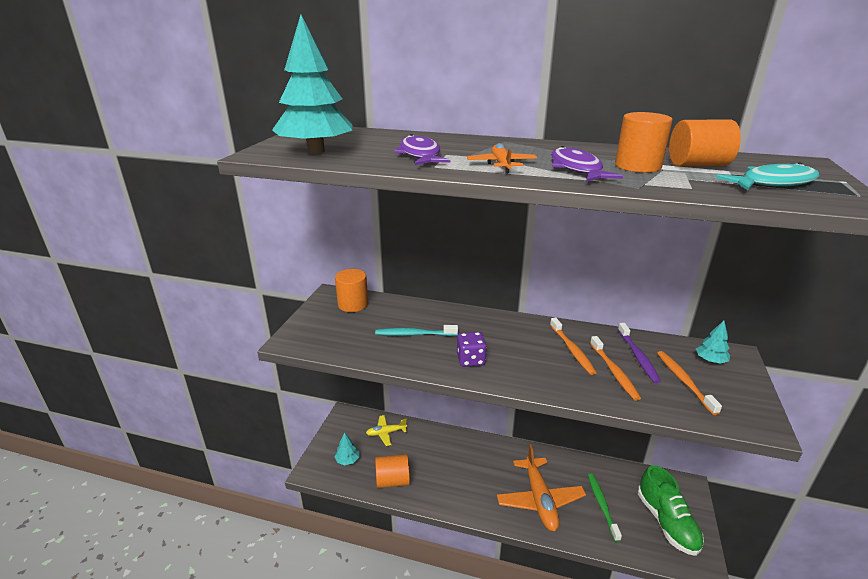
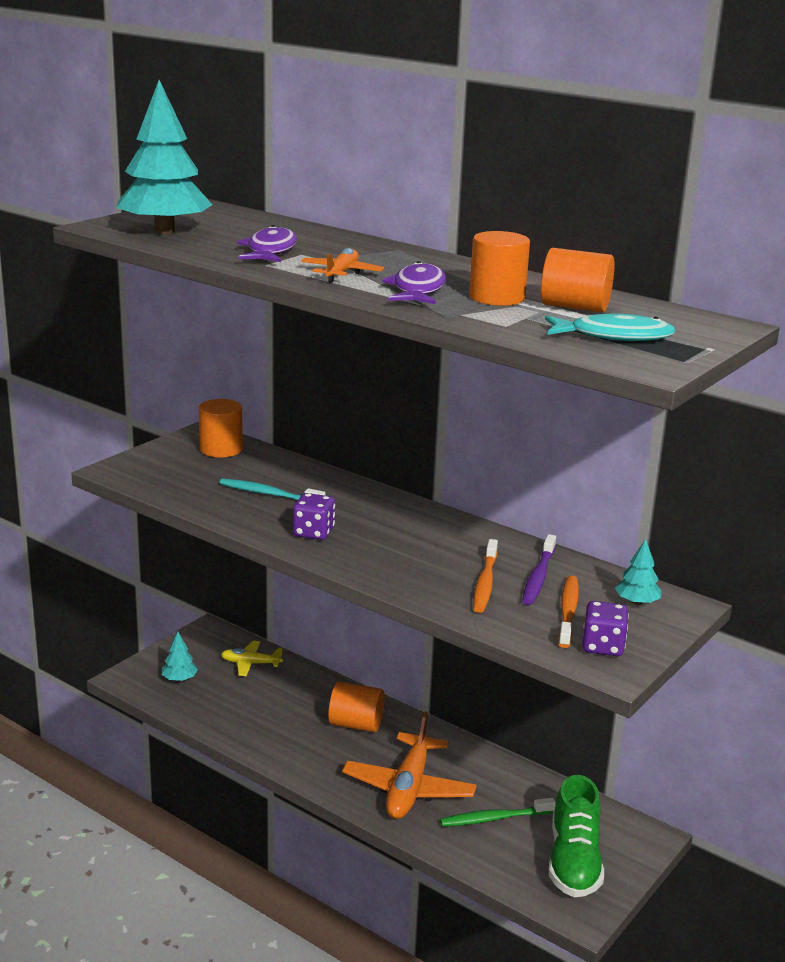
camera: 20 degrees right, 5 degrees down
(393, 480) = (224, 715): orange cylinder -> orange cylinder (356, 724)
(572, 350) = (456, 552): orange toothbrush -> none
(602, 505) = (494, 818): green toothbrush -> green toothbrush turned 120 degrees counterclockwise
(734, 405) = (603, 646): none -> purple dice

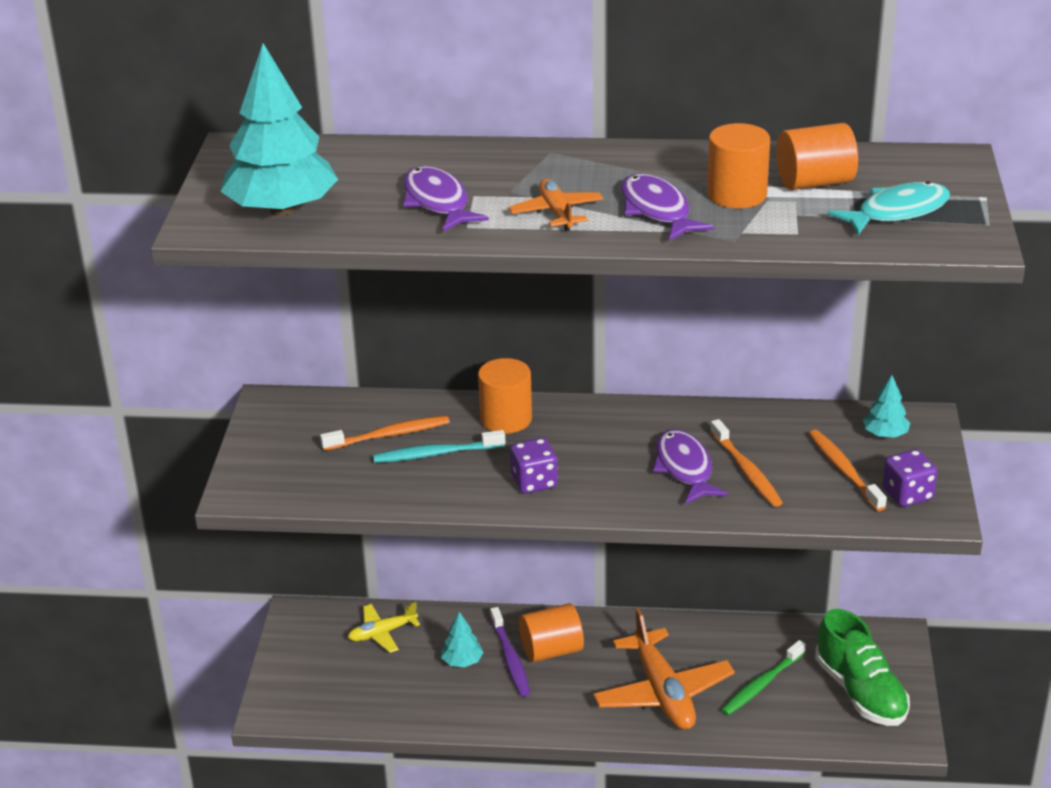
camera: 30 degrees left, 10 degrees up
(179, 679) = (328, 685): turquoise tree -> turquoise tree (462, 661)
(221, 449) = (316, 416): orange cylinder -> orange cylinder (506, 419)
(253, 474) = (389, 435): none -> orange toothbrush
(437, 564) = (684, 468): none -> purple fish
(538, 577) = (781, 443): purple toothbrush -> purple toothbrush (510, 658)

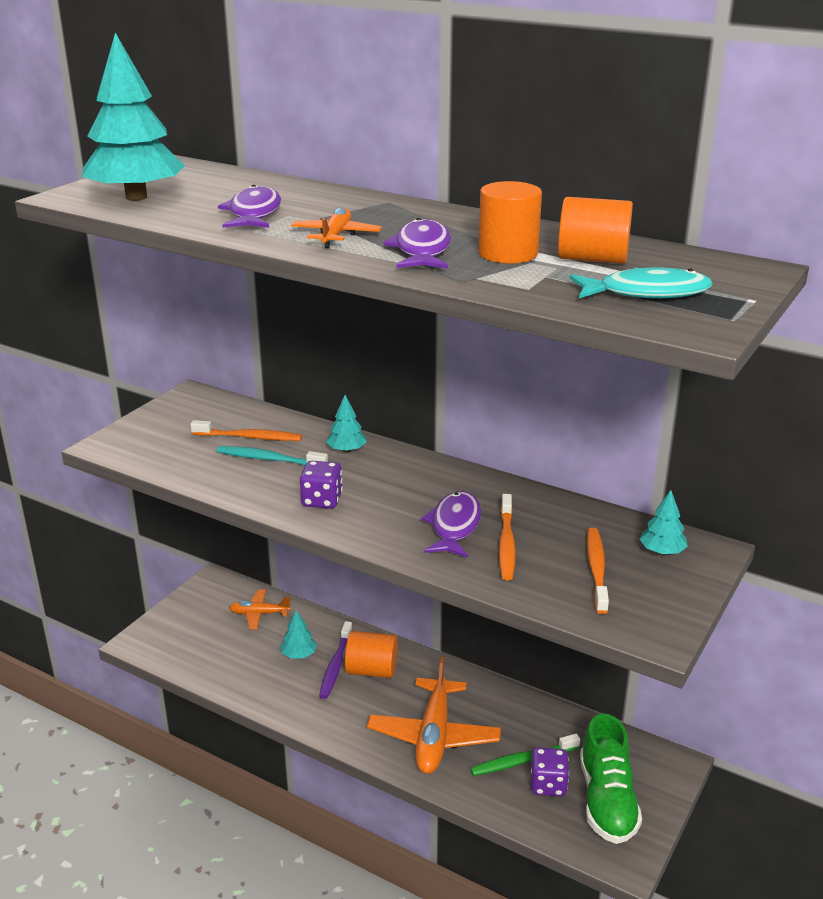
camera: 25 degrees right, 5 degrees down
(382, 633) = (259, 614): yellow plane -> orange plane
(506, 419) = (346, 450): orange cylinder -> turquoise tree
(907, 494) = (640, 608): purple dice -> purple dice (548, 785)

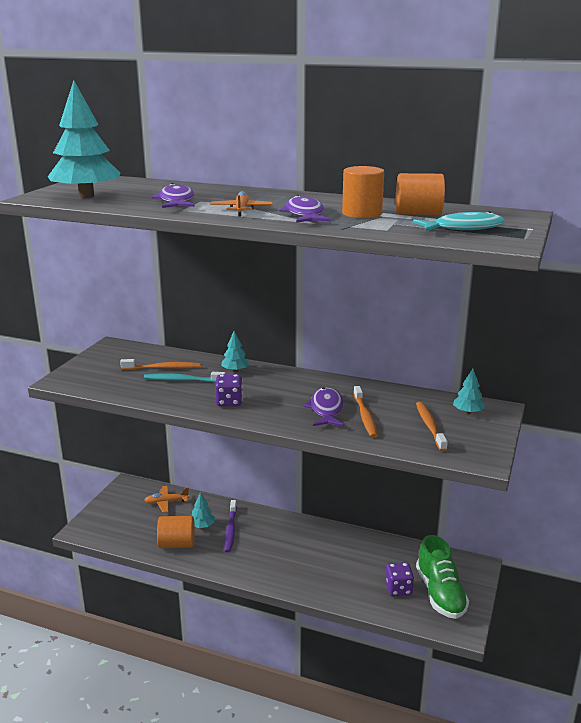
camera: 10 degrees left, 5 degrees down
(372, 670) = (257, 530): orange cylinder -> orange cylinder (177, 544)
(434, 736) = (312, 567): orange plane -> none
(522, 760) = (377, 576): green toothbrush -> none

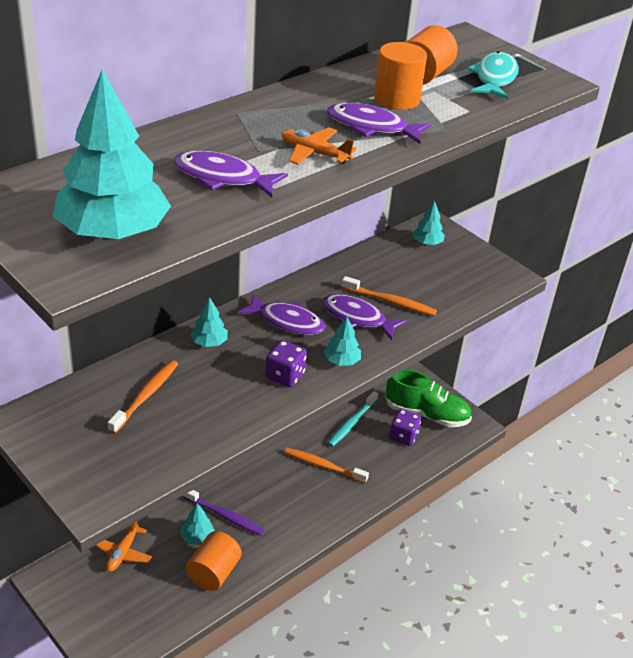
camera: 65 degrees left, 15 degrees up
(182, 380) = (196, 392): turquoise toothbrush -> turquoise toothbrush (351, 423)
(269, 416) = (341, 361): none -> turquoise tree
(289, 387) = (287, 322): none -> purple fish
(430, 426) = (436, 274): orange toothbrush -> orange toothbrush (323, 466)

